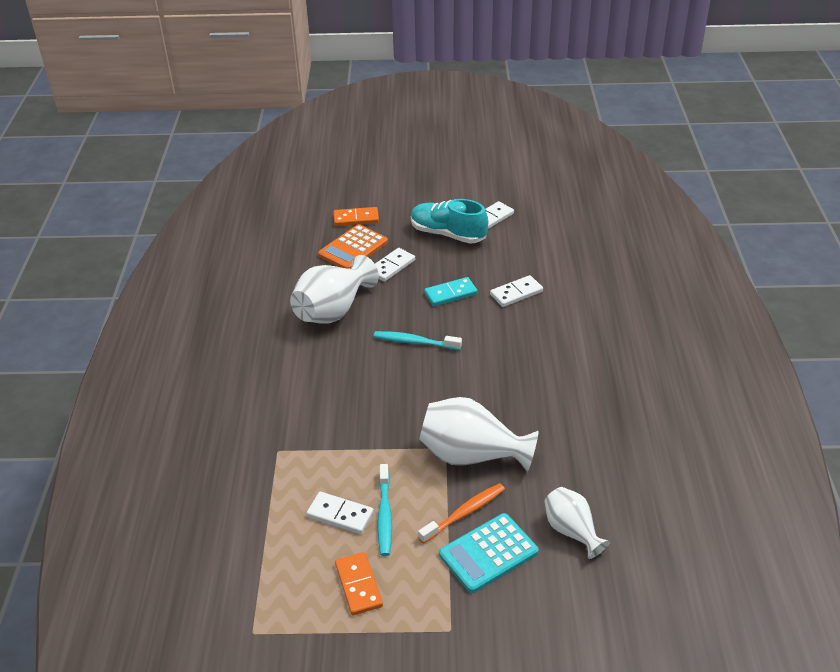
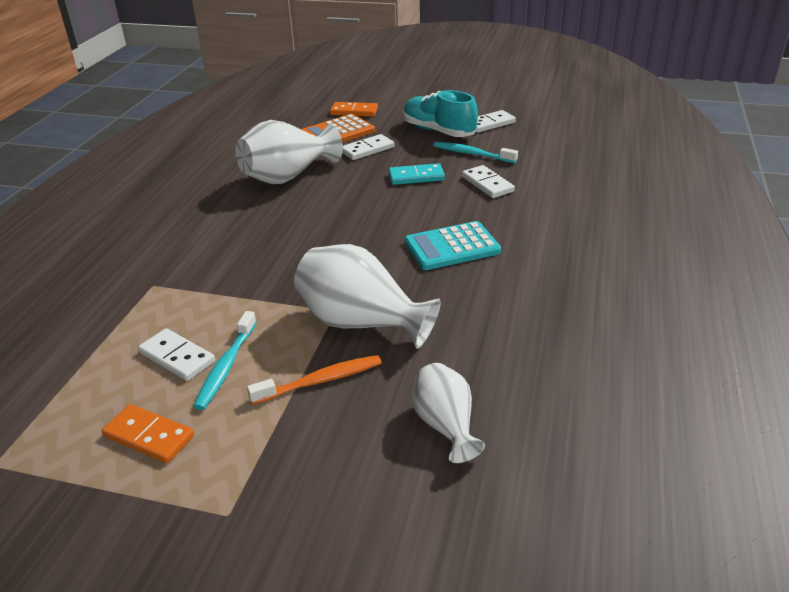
camera: 15 degrees right, 5 degrees down
(358, 585) = (149, 436): orange domino -> orange domino turned 60 degrees counterclockwise
(414, 342) = (356, 211): turquoise toothbrush -> turquoise toothbrush (472, 154)
(488, 553) = (326, 431): turquoise calculator -> turquoise calculator (452, 247)
(516, 293) = (487, 184): white domino -> white domino turned 75 degrees clockwise

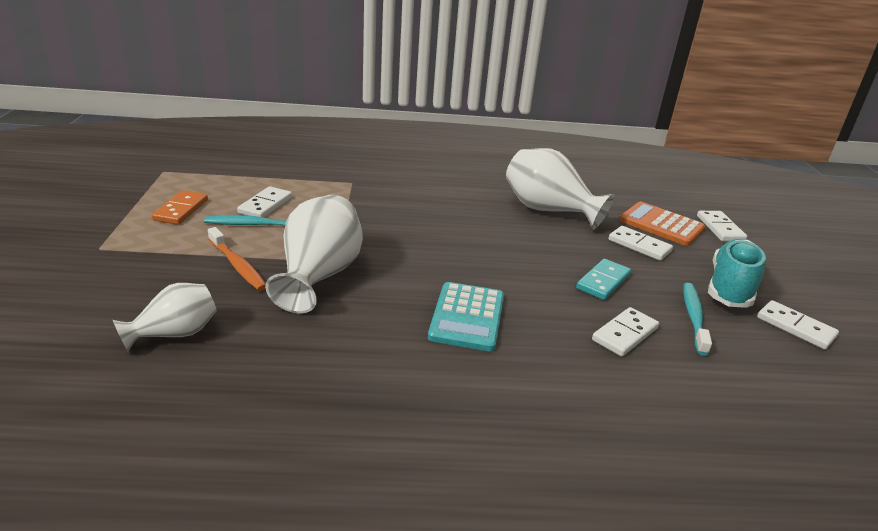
camera: 70 degrees right, 5 degrees down
(354, 112) = (720, 228): orange domino -> white domino
(416, 177) = (603, 281): turquoise domino -> turquoise domino turned 60 degrees clockwise
(452, 247) = (467, 317): turquoise calculator -> turquoise calculator turned 135 degrees counterclockwise

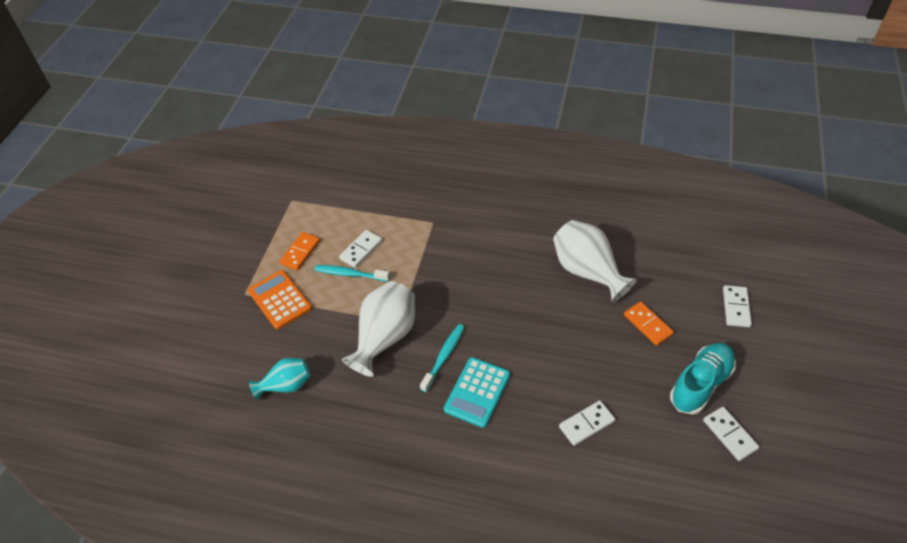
camera: 20 degrees right, 20 degrees up
(174, 334) = (286, 385): white vase -> turquoise vase
(237, 266) = (332, 321): orange toothbrush -> none
(603, 281) = (595, 365): turquoise domino -> none
(639, 245) = (648, 324): white domino -> orange domino
(661, 225) = (682, 298): orange calculator -> orange calculator (280, 300)
(694, 317) = (650, 413): turquoise toothbrush -> turquoise toothbrush (444, 356)

